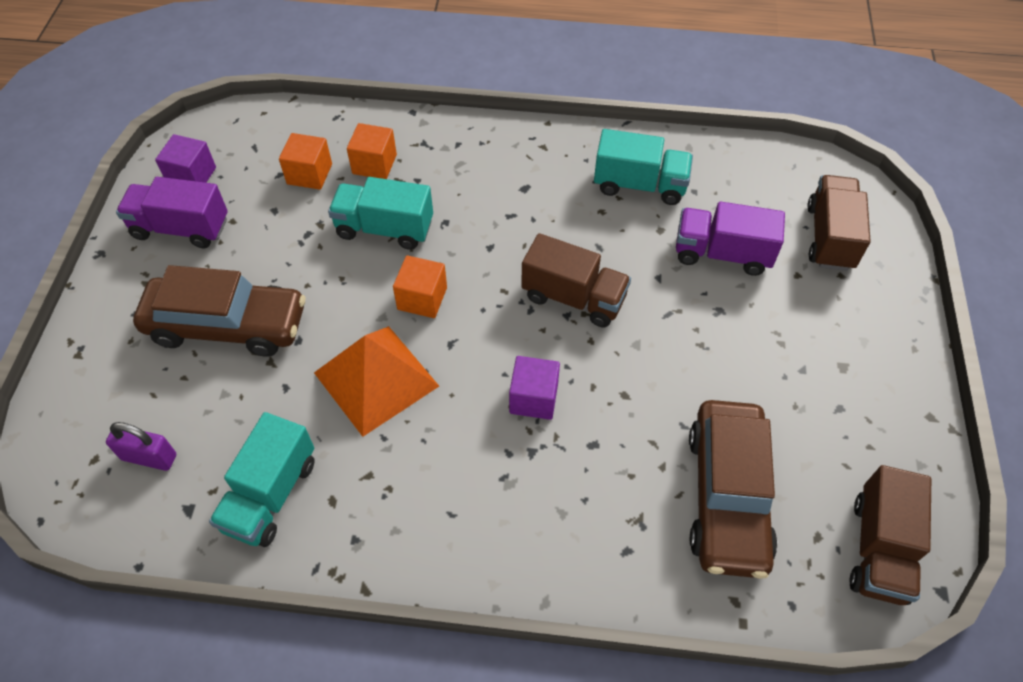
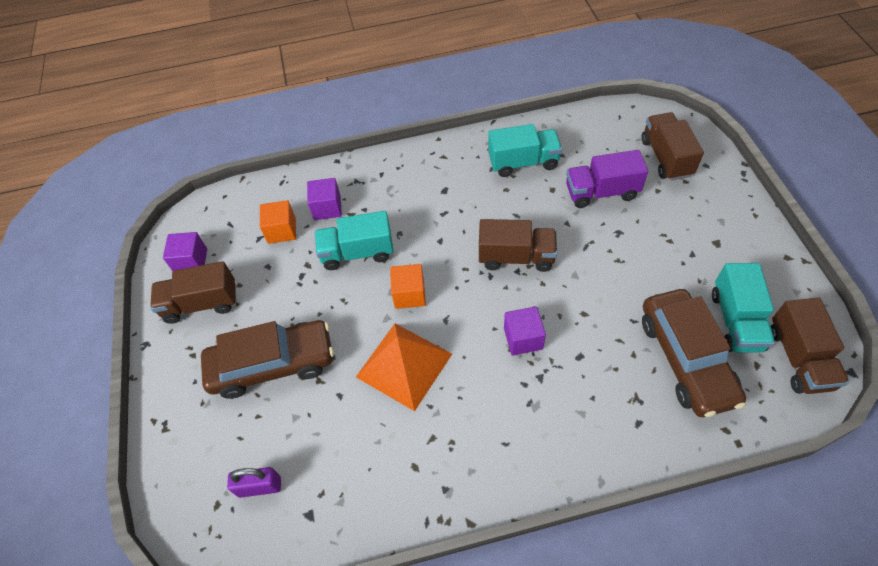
camera: 15 degrees left, 0 degrees up
(181, 228) = (201, 303): purple truck -> brown truck
(270, 494) = (367, 480): turquoise truck -> turquoise truck (736, 321)
(374, 164) = (327, 208): orange cube -> purple cube

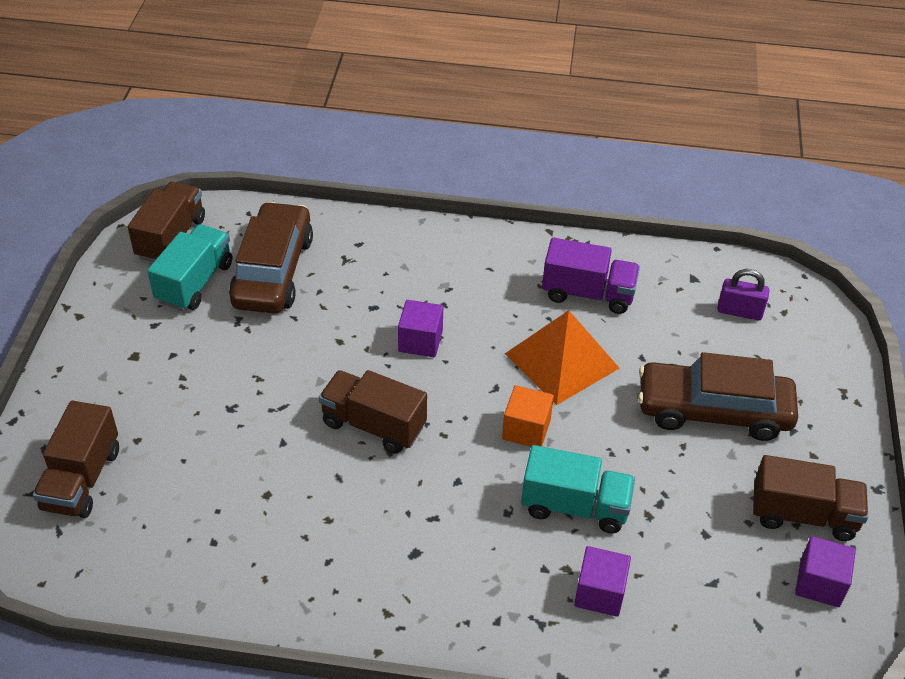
camera: 165 degrees left, 10 degrees down
(282, 230) = (677, 581): orange cube -> none
(523, 162) = (276, 552): turquoise truck -> none
(601, 192) = (207, 465): purple truck -> purple truck (588, 294)

